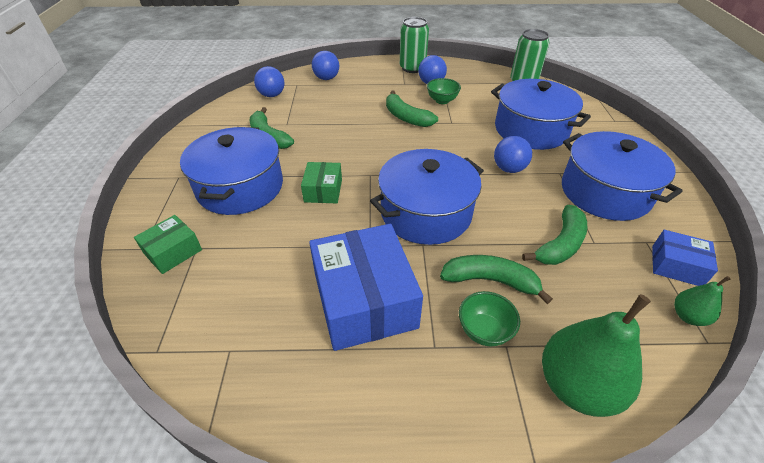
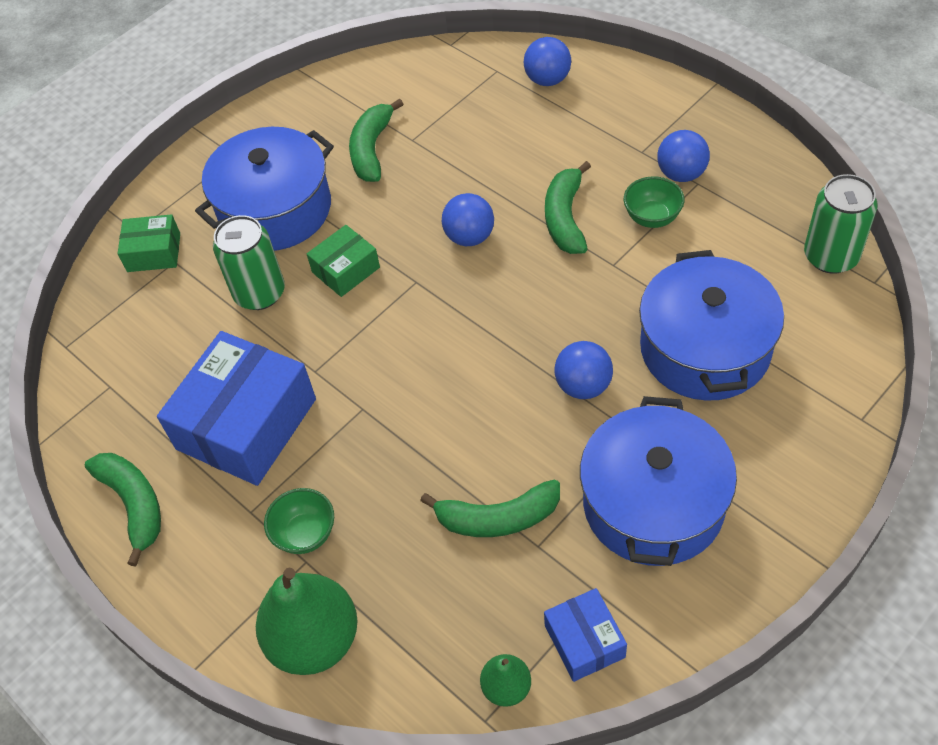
camera: 50 degrees right, 10 degrees up
(272, 95) = (446, 75): blue ball -> blue ball (469, 237)
(412, 68) = (694, 125): green can -> green can (259, 293)
(426, 213) = (412, 374): blue pot -> none
(490, 281) = (373, 495): green banana -> green banana (134, 504)

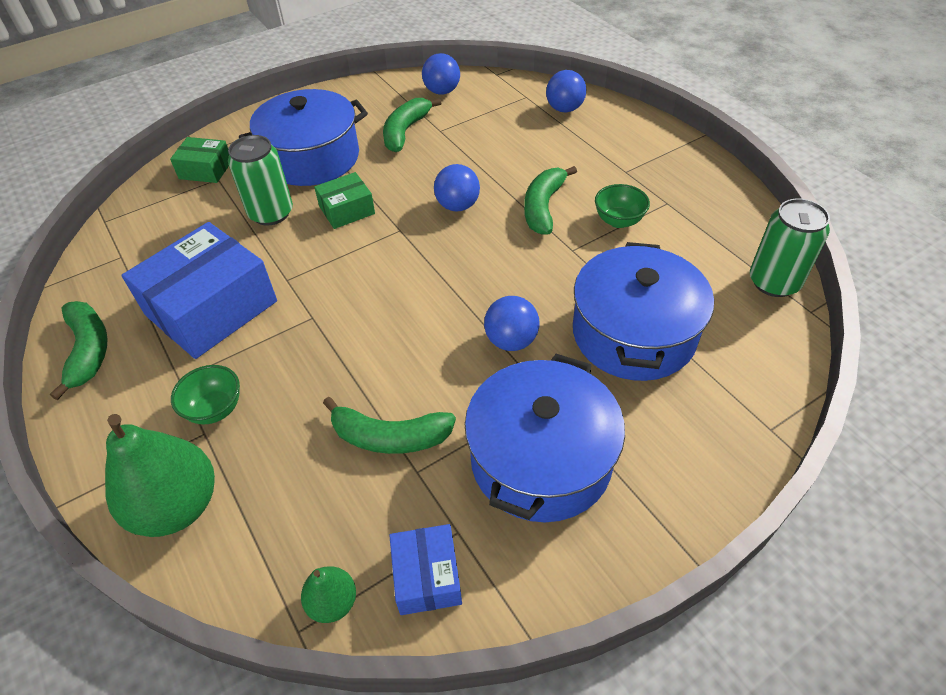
camera: 10 degrees right, 5 degrees down
(681, 174) = (654, 193): blue ball -> blue ball (442, 91)

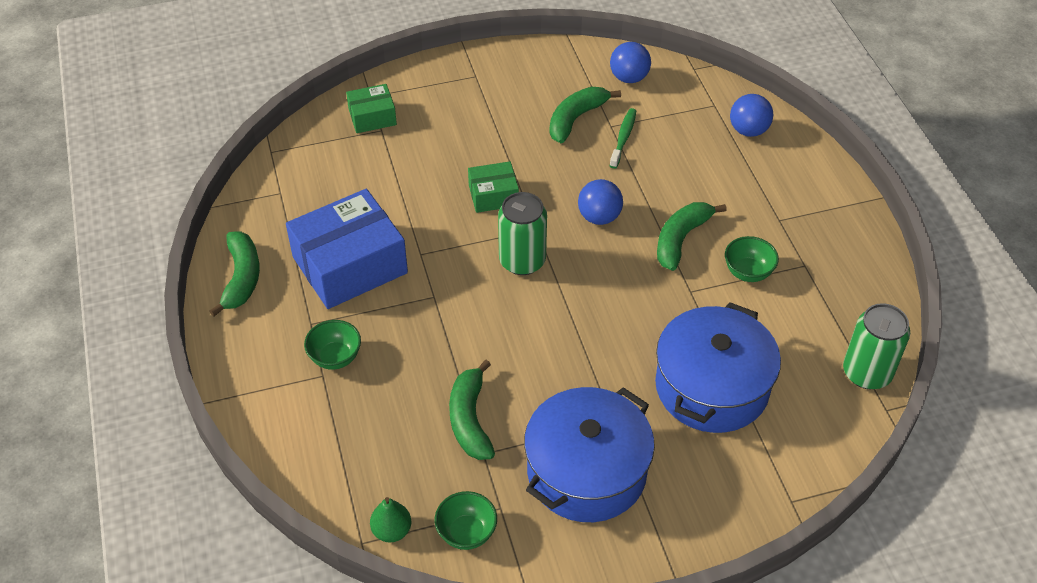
camera: 15 degrees right, 0 degrees up
(177, 506) = (292, 428): green pear -> none
(206, 169) = (372, 117): green box -> green box turned 45 degrees counterclockwise
(271, 213) = (422, 181): green can -> green can (522, 261)
(312, 158) = (476, 128): blue pot -> none
(390, 437) = (470, 419): green banana -> green banana turned 60 degrees clockwise
(427, 576) = (466, 533): blue box -> green bowl
(455, 137) = (623, 138): none -> green toothbrush
(511, 341) = (600, 364): blue ball -> none

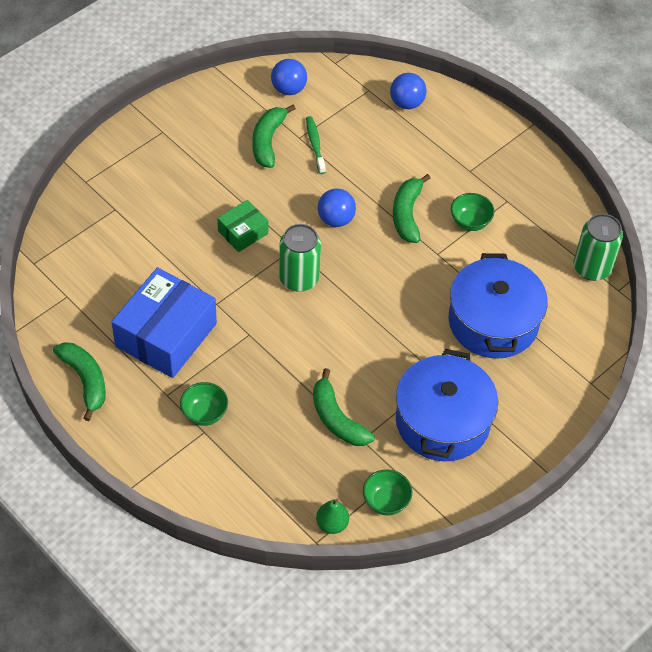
camera: 30 degrees left, 5 degrees up
(372, 117) = (99, 200): green box -> none

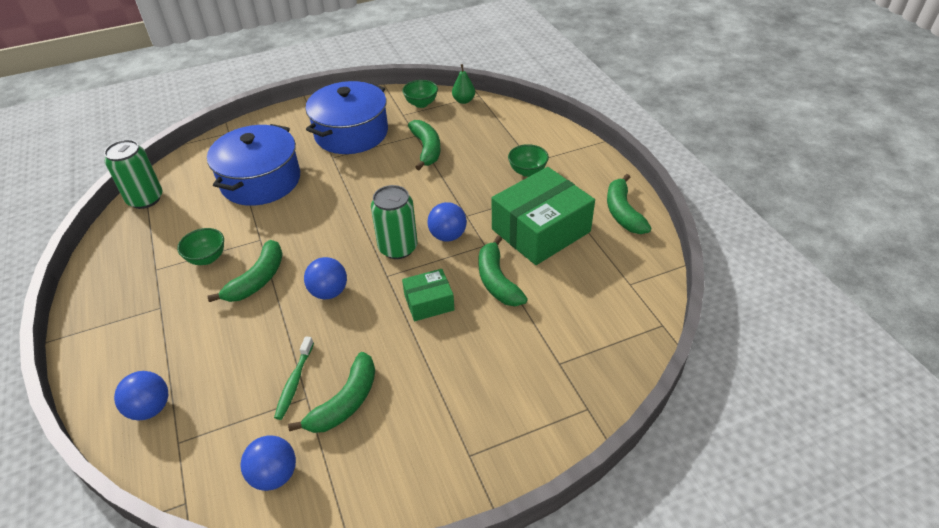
camera: 155 degrees left, 10 degrees down
(166, 335) = (541, 230): blue box -> green box
(190, 268) = (497, 281): none -> green banana
(257, 304) = (448, 236): none -> blue ball

